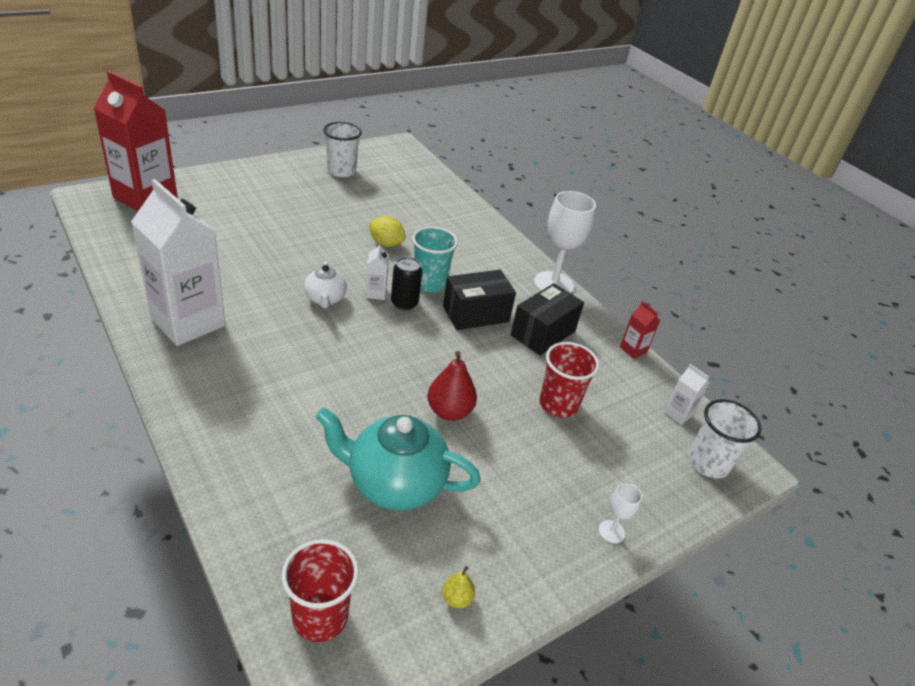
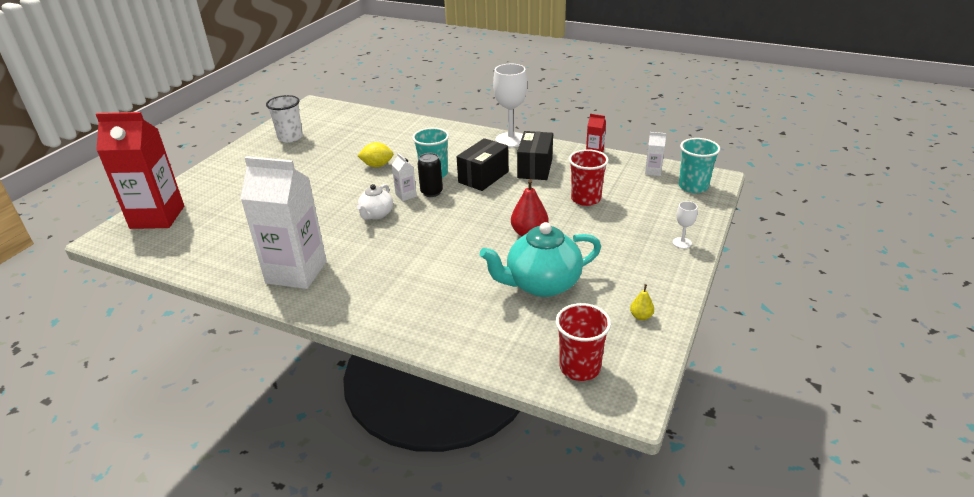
camera: 25 degrees left, 5 degrees down
(325, 299) = (376, 214): white teapot -> white teapot turned 60 degrees clockwise
(708, 463) = (693, 186): white cup -> turquoise cup

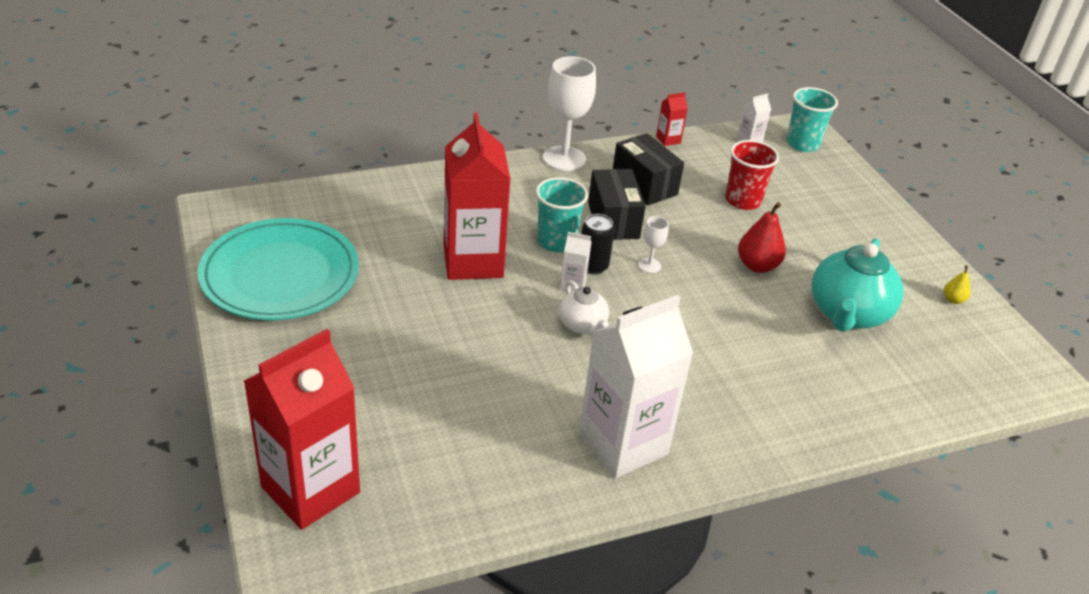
camera: 50 degrees left, 5 degrees up
(290, 137) = (280, 275): white cup -> turquoise plate
(377, 165) = (473, 261): yellow lemon -> red carton
(580, 367) = (985, 374): red cup -> none
(682, 243) = (877, 210): white goblet -> white goblet (649, 265)

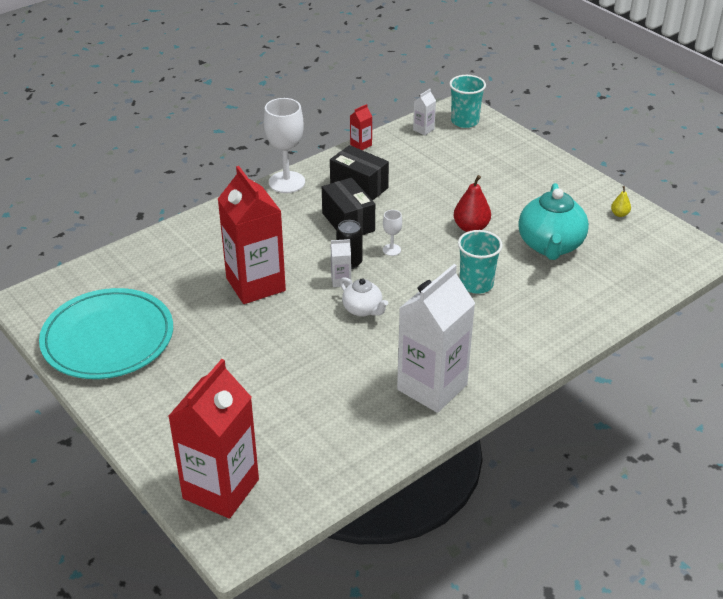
camera: 15 degrees left, 0 degrees up
(556, 241) = (312, 251): turquoise cup -> turquoise cup (476, 284)
(743, 200) = (439, 179): red cup -> none

